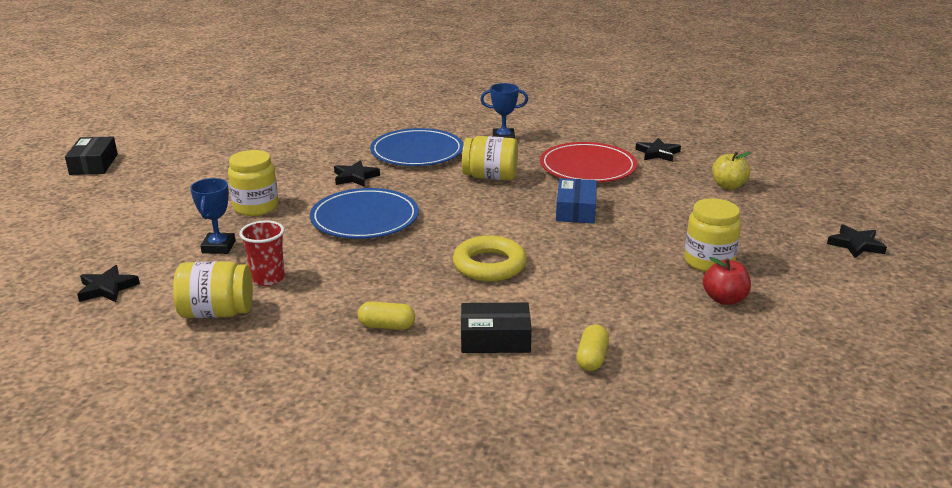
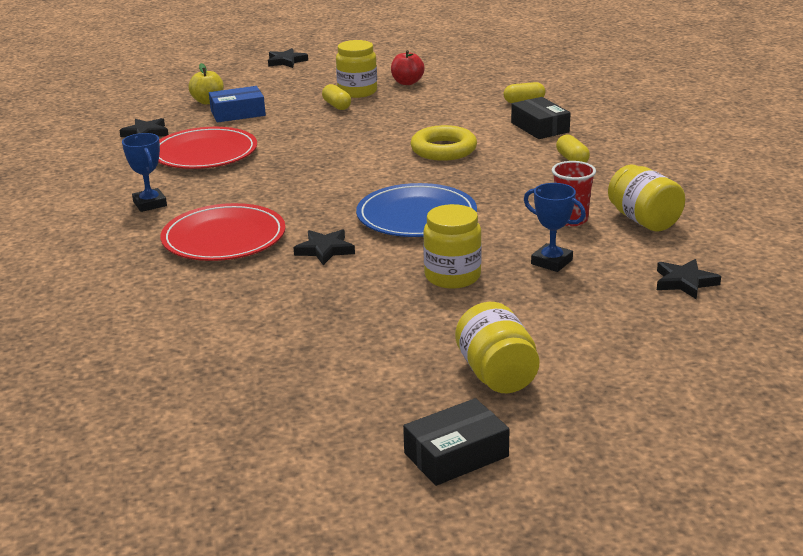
camera: 115 degrees left, 0 degrees up
(218, 247) = (551, 262): blue trophy -> blue trophy turned 60 degrees clockwise
(417, 152) = (224, 238): blue plate -> red plate
(490, 177) = (265, 187): yellow jar -> yellow jar (496, 375)
(575, 210) = (309, 141): blue box -> blue box (238, 113)
(668, 241) = (336, 106): none -> yellow capsule

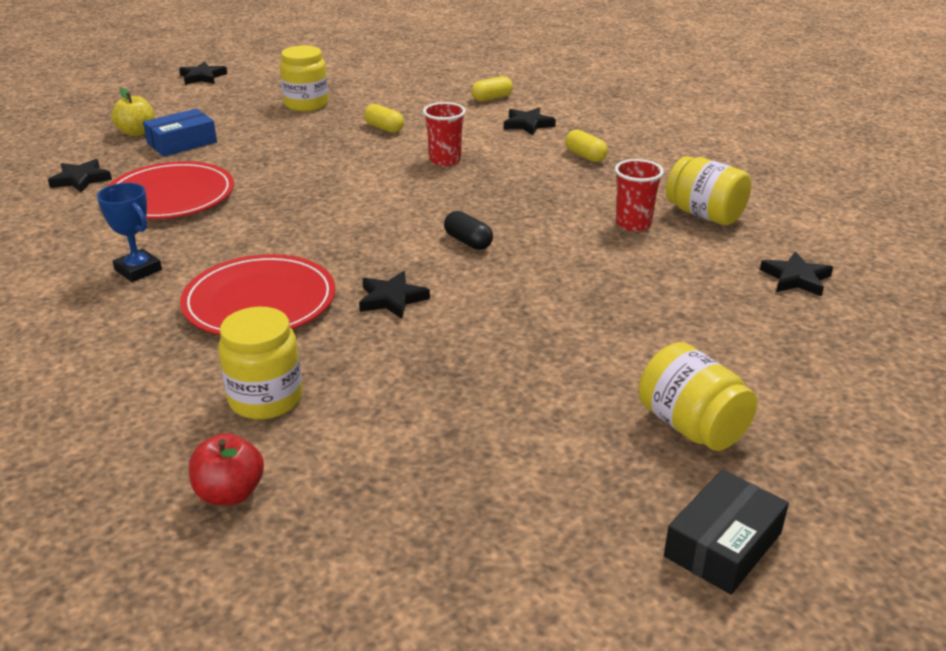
camera: 20 degrees left, 5 degrees up
(336, 106) = (293, 122): yellow capsule -> yellow capsule (384, 128)
(407, 82) = (355, 89): red apple -> red apple (230, 493)
(416, 216) = (468, 242): blue plate -> black capsule
(443, 149) = (445, 160): yellow ring -> red cup
(452, 276) = (557, 310): yellow jar -> yellow jar (265, 399)
(540, 127) = (528, 124): black box -> black star
(551, 262) = (649, 276): blue trophy -> none

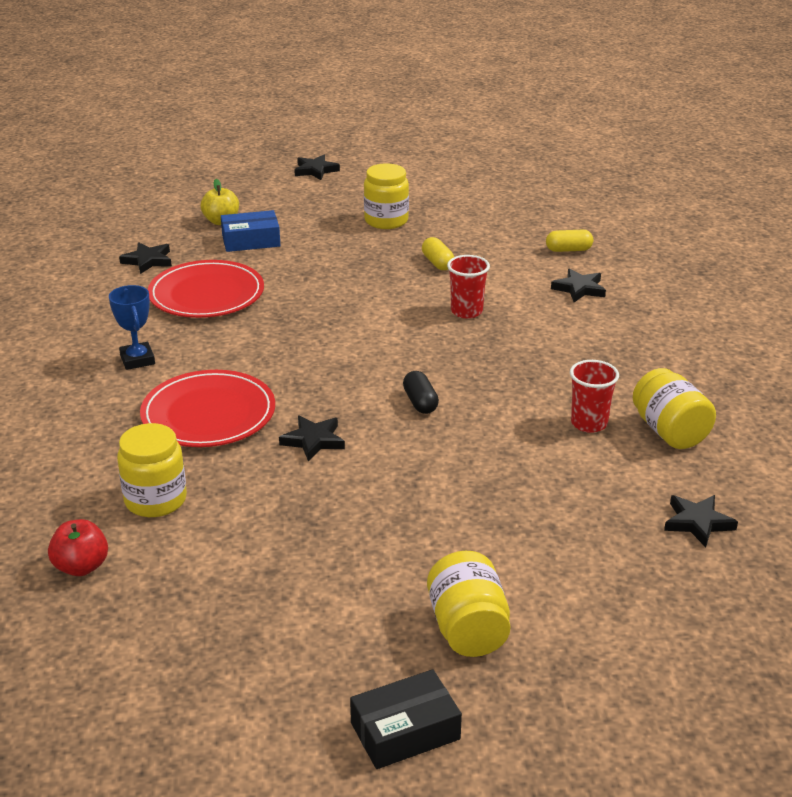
camera: 25 degrees right, 0 degrees up
(585, 156) = (606, 338): yellow capsule -> none

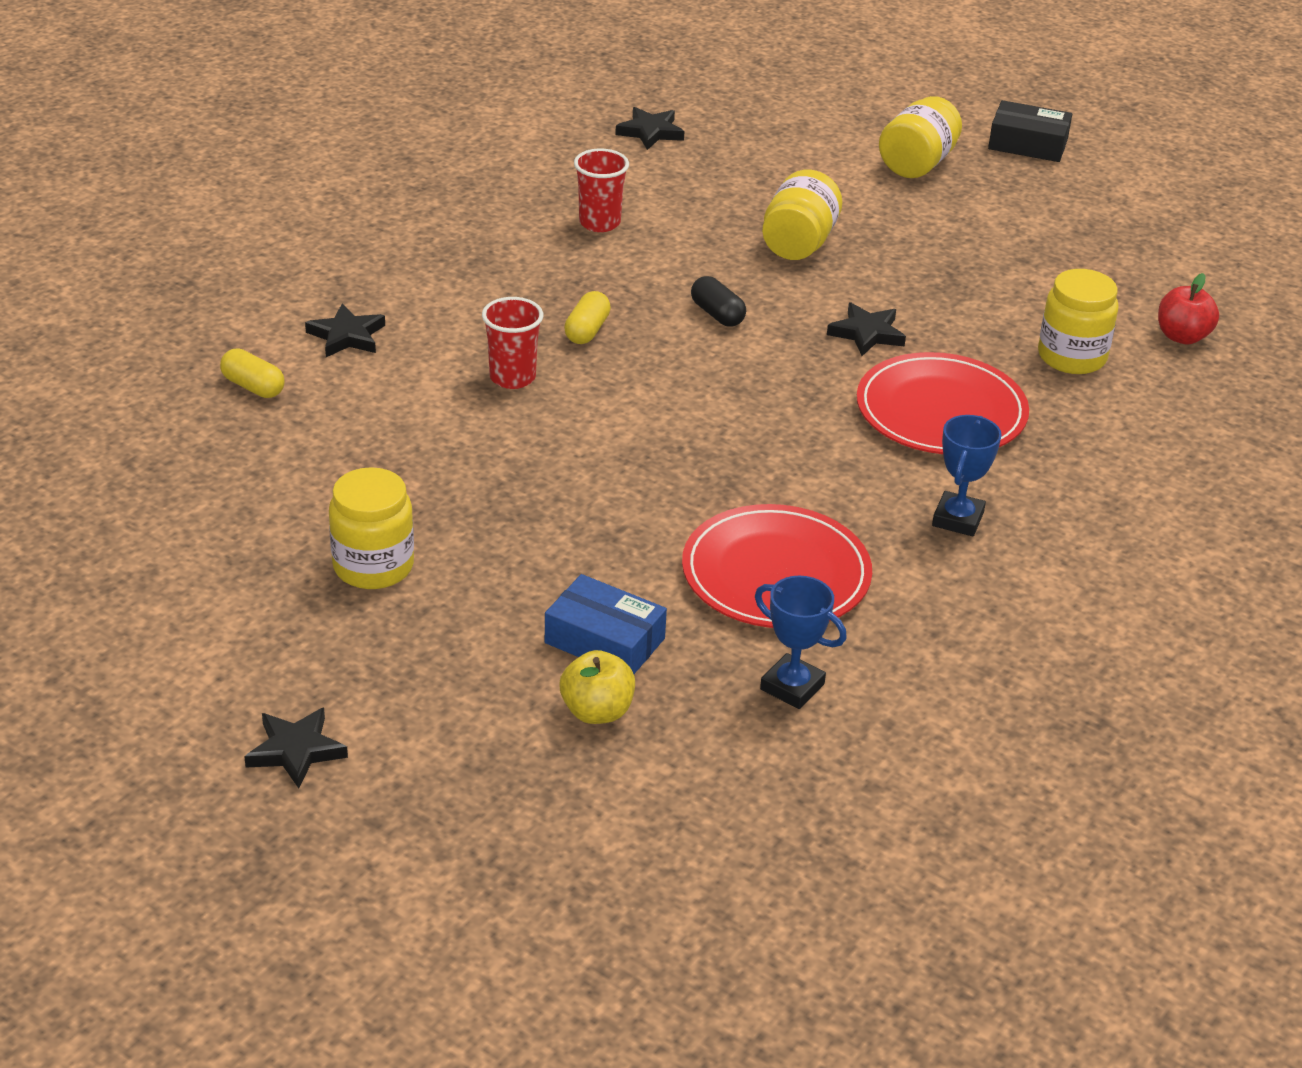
camera: 140 degrees left, 5 degrees up
(148, 261) = (792, 687): black star -> blue trophy
(420, 402) = (717, 314): black capsule -> black capsule turned 60 degrees counterclockwise
(437, 263) = (431, 457): yellow capsule -> yellow capsule (587, 331)
(669, 431) = (546, 185): yellow jar -> yellow jar (798, 243)

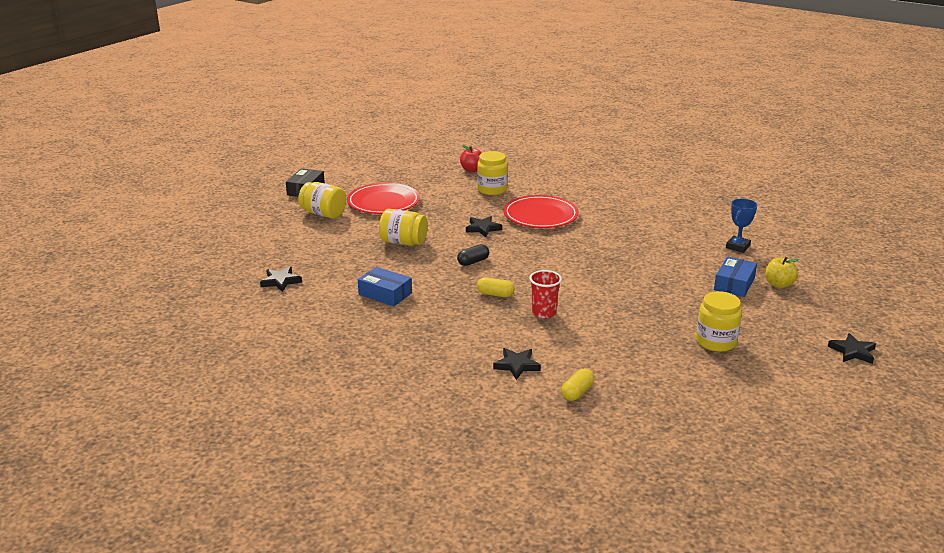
camera: 90 degrees left, 10 degrees down
(599, 223) = (385, 294): red cup -> blue box
(776, 574) = (669, 249): red plate -> red plate (383, 202)
(958, 519) = (615, 215): blue trophy -> none

